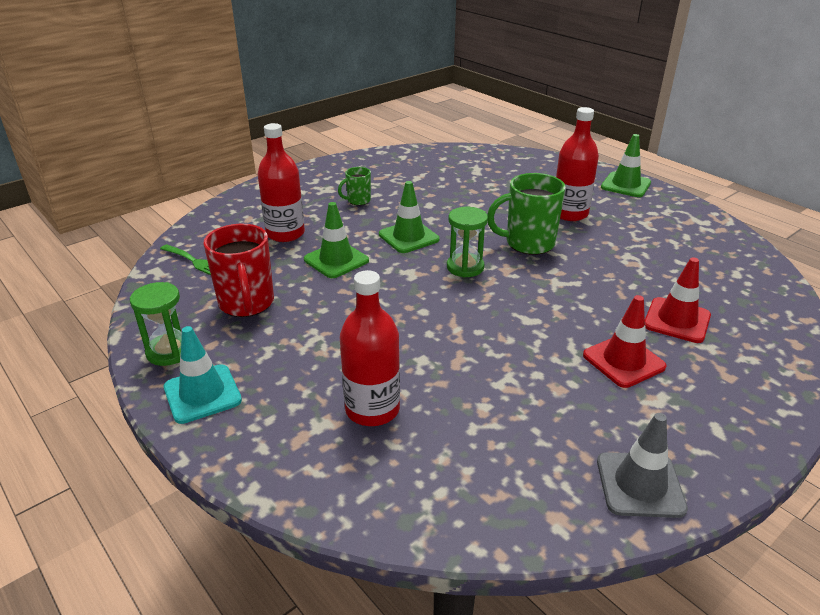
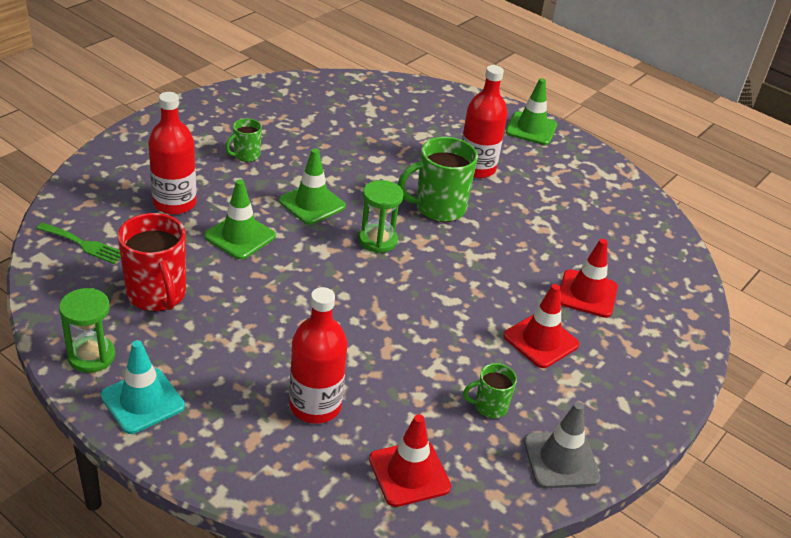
camera: 15 degrees left, 5 degrees up
(461, 485) = (409, 473): none -> red traffic cone
(560, 422) = (489, 407): none -> green mug

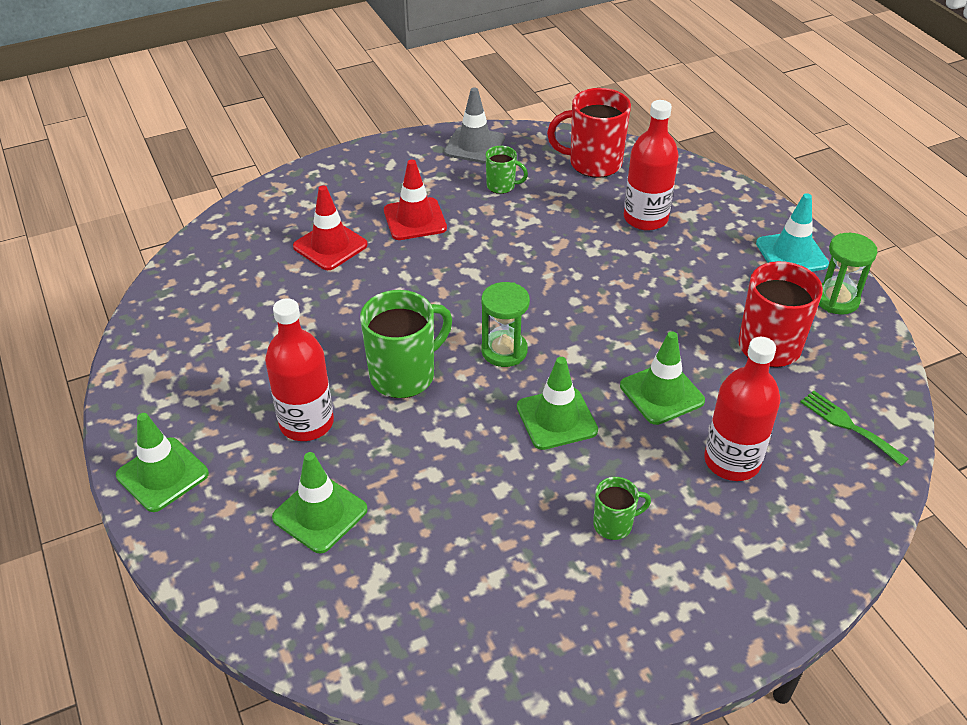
camera: 150 degrees left, 5 degrees up
(409, 473) = (593, 163): red traffic cone -> red mug
(425, 129) = (320, 514): none -> green traffic cone
(438, 208) = (404, 375): green mug -> green mug turned 45 degrees counterclockwise

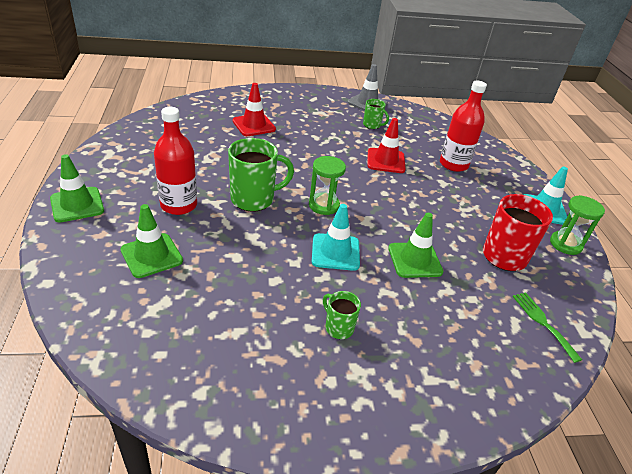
camera: 15 degrees right, 5 degrees down
(415, 219) = (310, 126): red traffic cone -> red traffic cone (386, 161)
(556, 419) = (335, 252): green traffic cone -> turquoise traffic cone
(593, 163) = (435, 129): red mug -> none
(614, 524) = (338, 327): green mug -> green mug turned 135 degrees counterclockwise
(732, 461) = (444, 316): red bottle -> none

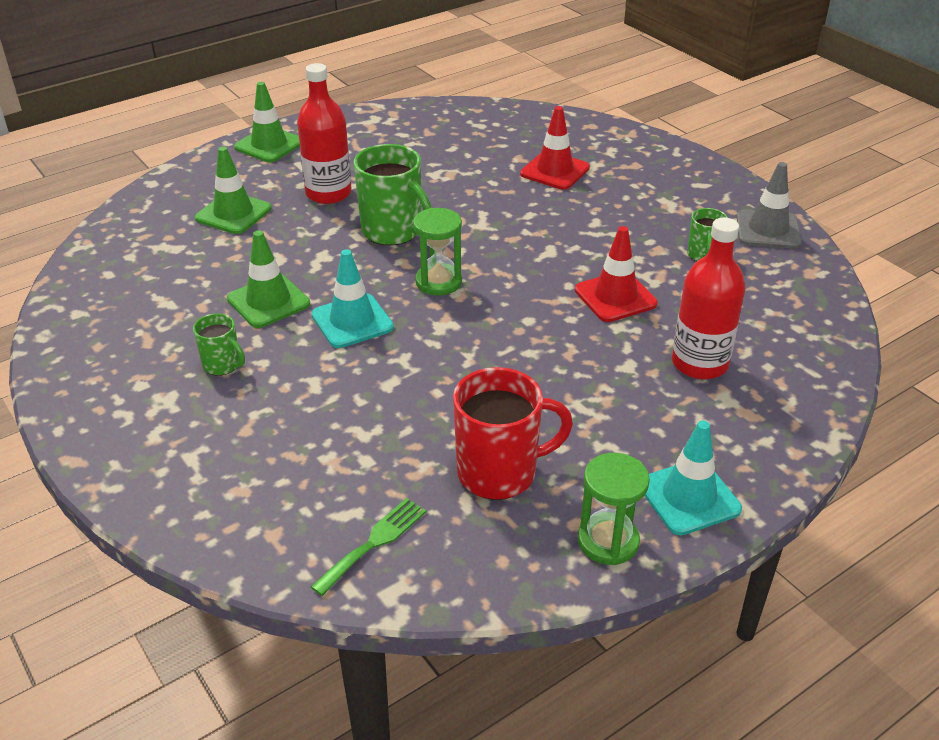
camera: 65 degrees right, 0 degrees up
(338, 327) = (222, 365): green mug -> green mug turned 105 degrees clockwise
(415, 260) = (399, 388): green traffic cone -> green traffic cone (268, 301)

